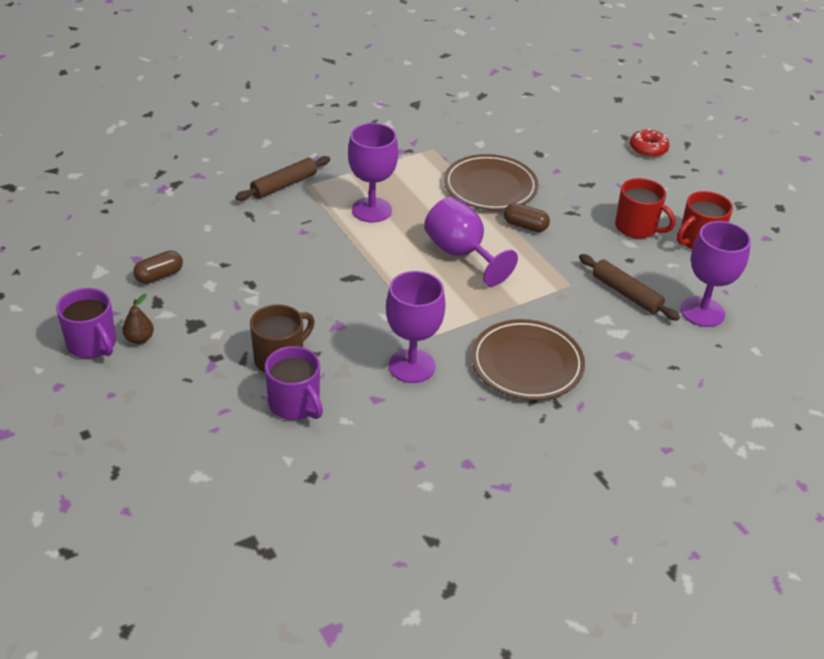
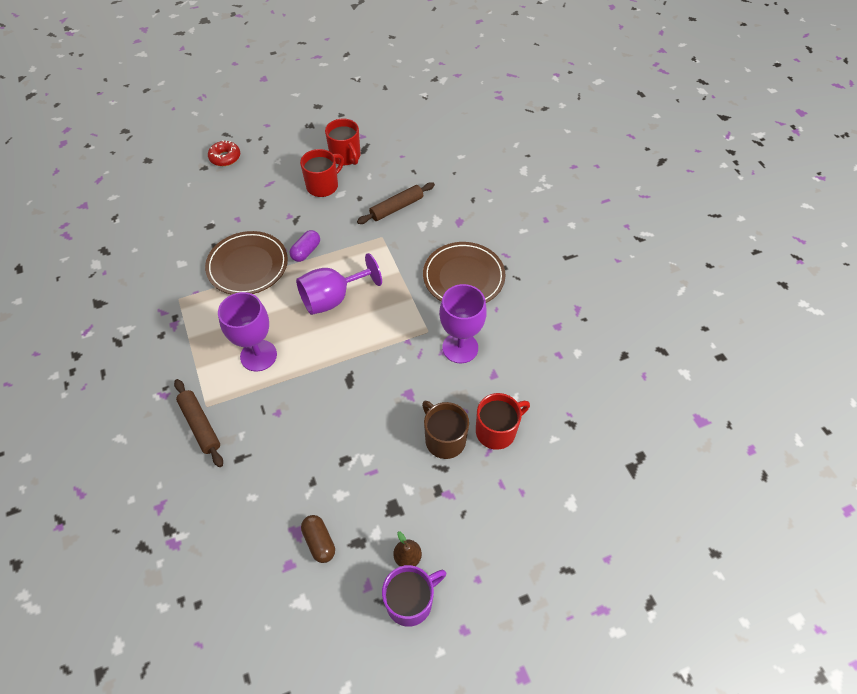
camera: 80 degrees left, 15 degrees up
(295, 404) = (497, 431): purple mug -> red mug
(525, 226) = (306, 251): brown capsule -> purple capsule
(702, 312) = (421, 172): purple goblet -> none

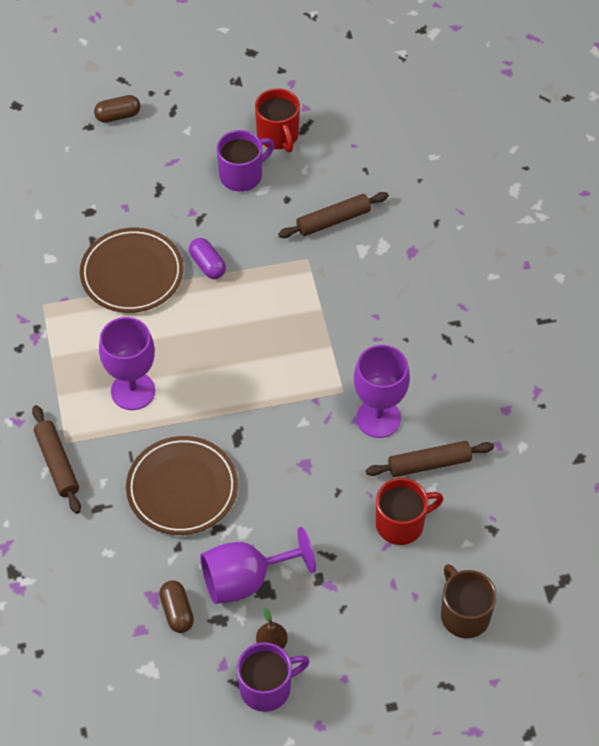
camera: 10 degrees right, 0 degrees up
(225, 157) = (118, 115): red donut -> brown capsule
(306, 251) = (207, 265): purple capsule -> purple capsule turned 75 degrees counterclockwise
(323, 186) = (242, 175): red mug -> purple mug
(333, 298) = (233, 332): purple goblet -> purple goblet (246, 580)
(444, 439) = (337, 524): brown mug -> brown mug (464, 614)
(463, 277) = (401, 328): brown plate -> brown plate (182, 488)
(508, 378) = (429, 464): none -> brown rolling pin

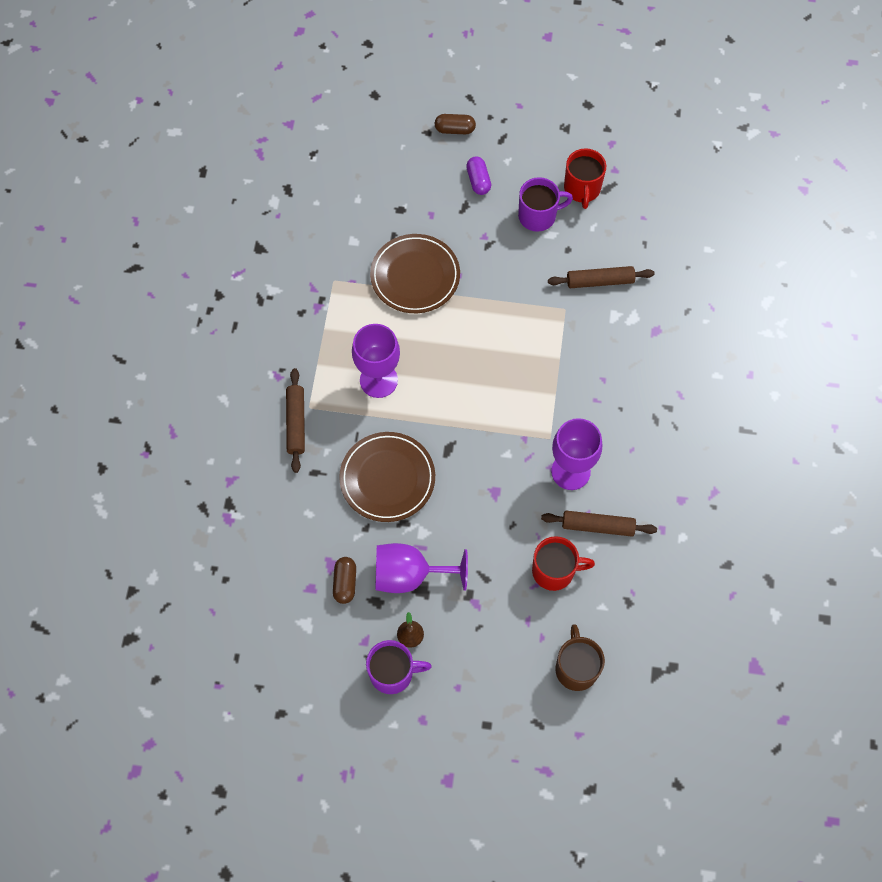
camera: 20 degrees right, 10 degrees up
(207, 265) = (480, 288): purple capsule -> purple capsule (478, 181)

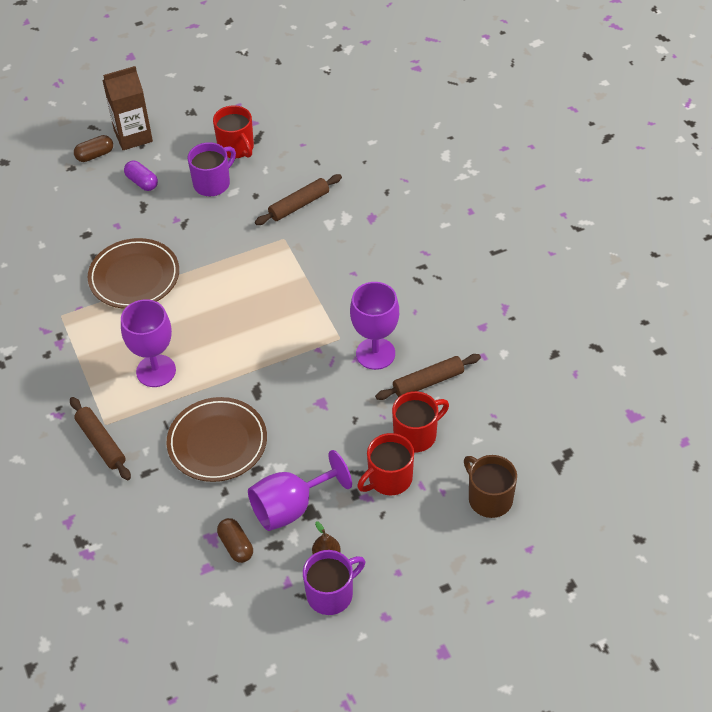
camera: 30 degrees left, 15 degrees down
(499, 126) = (133, 136): none -> brown carton
(505, 598) = (389, 479): none -> red mug

